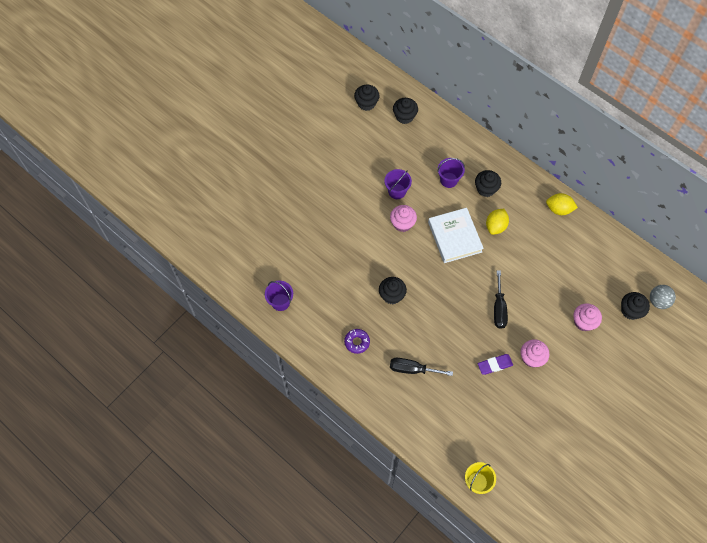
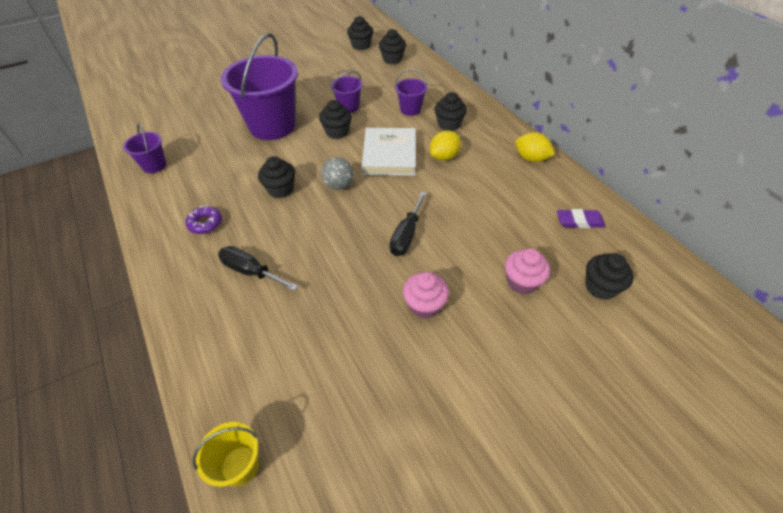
camera: 20 degrees right, 15 degrees down
(346, 232) = (272, 126): none -> purple bucket
(402, 223) = (337, 132): pink cupcake -> black cupcake
(494, 365) = (365, 299): purple eraser -> purple eraser (579, 221)
(658, 301) = (649, 286): grey ball -> grey ball (339, 185)

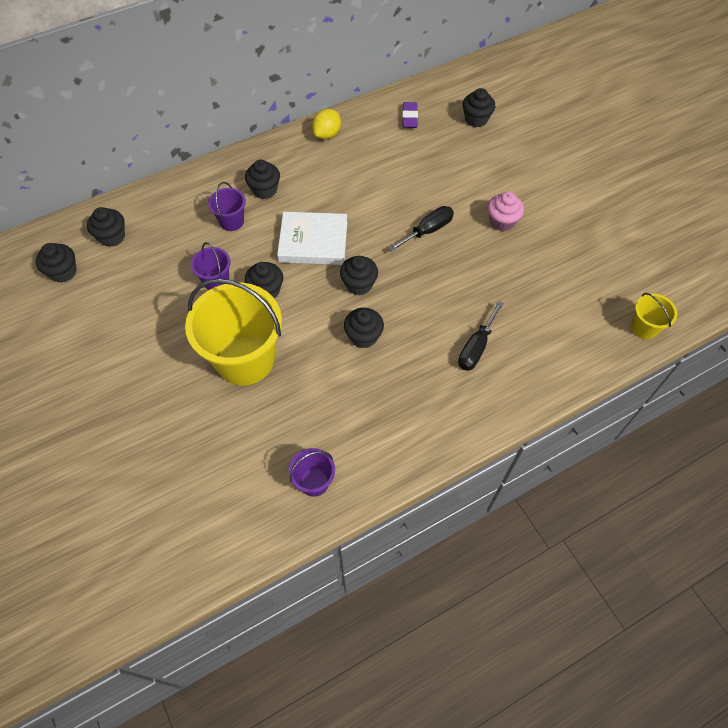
camera: 90 degrees left, 10 degrees up
(205, 223) = (415, 400): purple donut -> none
(272, 126) = (245, 359): purple bucket -> yellow bucket
(339, 185) = (359, 284): grey ball -> black cupcake
(406, 235) = (428, 230): black screwdriver -> black screwdriver turned 60 degrees counterclockwise
(444, 156) = (319, 197): yellow lemon -> none
(522, 282) = (474, 161): pink cupcake -> none

